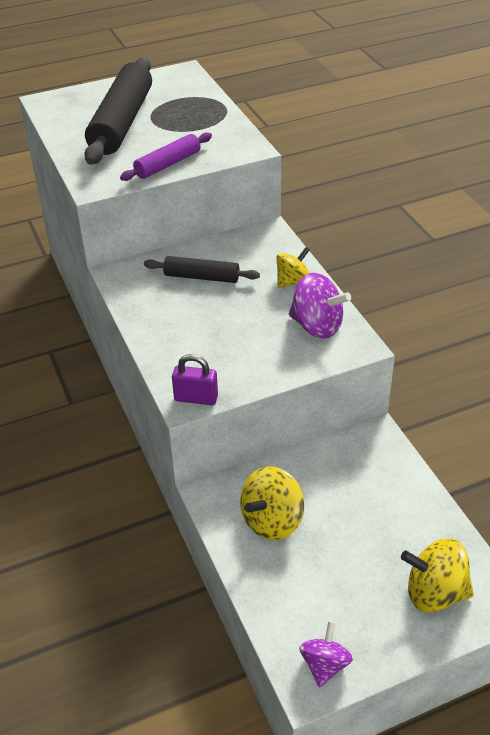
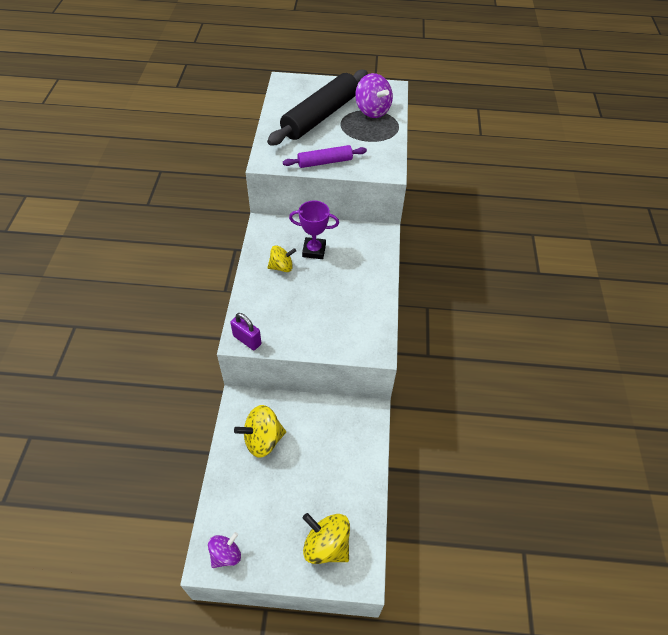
camera: 25 degrees right, 10 degrees up
(201, 277) = (314, 250): black rolling pin -> purple trophy
(292, 281) = (370, 279): yellow spinning top -> yellow spinning top (281, 267)
(317, 326) = (361, 322): purple spinning top -> purple spinning top (372, 110)

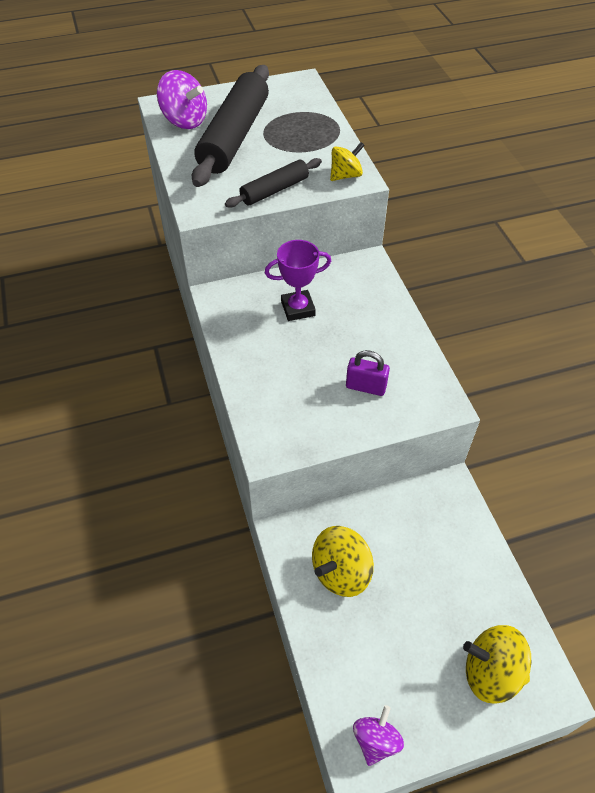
camera: 20 degrees left, 0 degrees up
(247, 340) = (278, 449): purple padlock -> purple padlock (366, 387)
(281, 267) = (269, 342): yellow spinning top -> yellow spinning top (345, 175)
(325, 162) = (274, 190): purple rolling pin -> black rolling pin
(372, 110) = (294, 113): purple spinning top -> purple spinning top (184, 121)

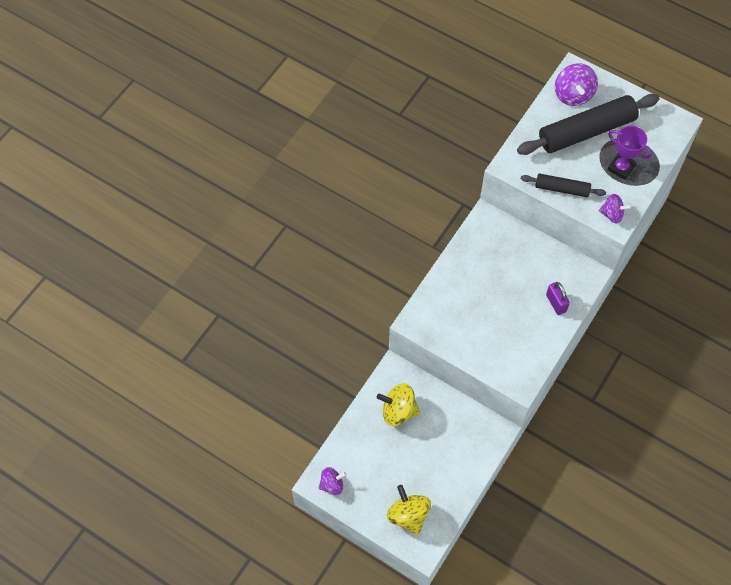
camera: 50 degrees right, 10 degrees up
(298, 308) = (517, 264): purple trophy -> purple trophy (621, 168)
(345, 175) = (612, 214): yellow spinning top -> purple spinning top
(366, 387) = (496, 338): purple padlock -> purple padlock (556, 303)

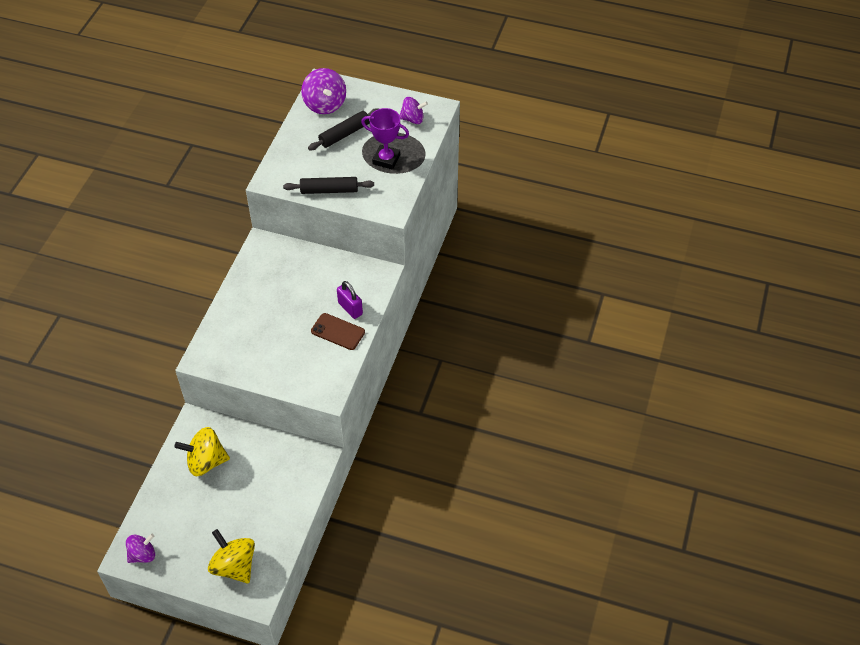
camera: 15 degrees left, 10 degrees down
(540, 324) = (338, 332): none -> brown phone
(586, 131) = (344, 134): black rolling pin -> black rolling pin, size x0.53
(612, 214) = (385, 203): purple spinning top -> purple spinning top (412, 119)

